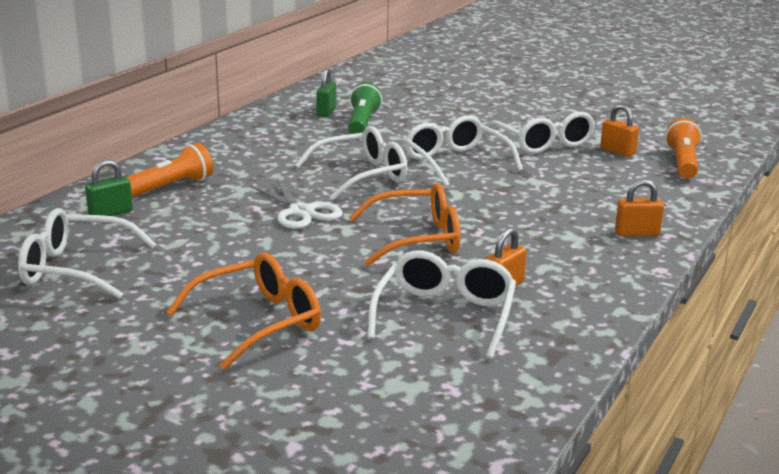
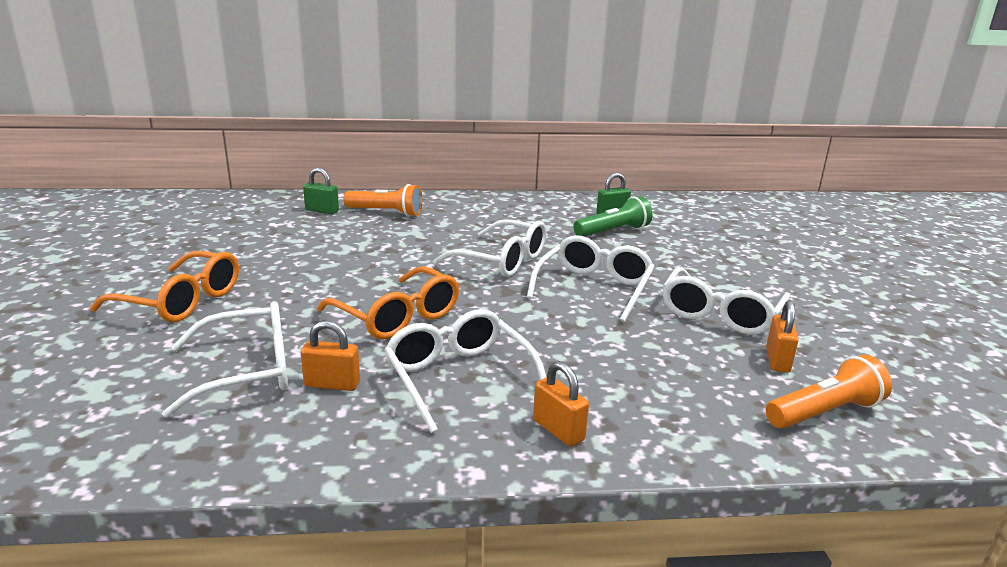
camera: 55 degrees right, 0 degrees up
(77, 269) = (226, 227): white glasses -> white glasses (459, 378)
(301, 212) = (397, 260): white scissors -> none

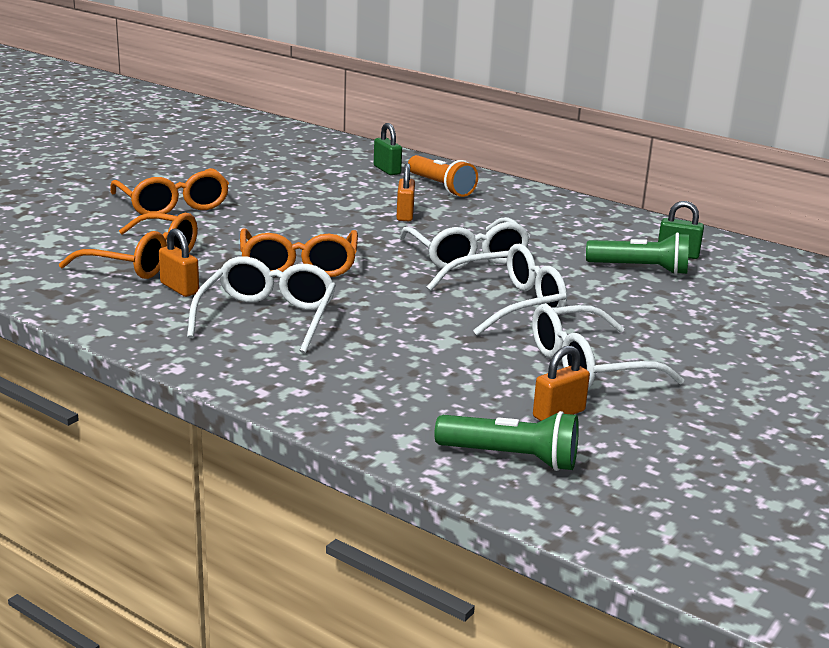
camera: 40 degrees right, 0 degrees up
(246, 371) = (143, 261): white glasses -> orange glasses
(558, 430) = (273, 373): orange padlock -> orange padlock (405, 215)
(825, 412) = (511, 458): orange flashlight -> green flashlight

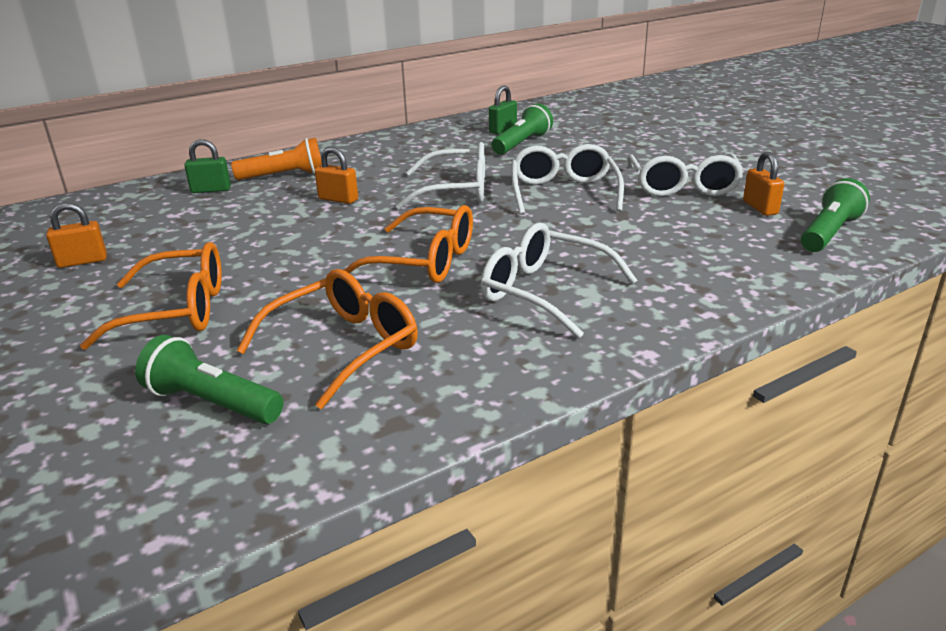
camera: 65 degrees left, 5 degrees up
(62, 239) = (212, 403): none -> green flashlight
(179, 288) = (441, 332): orange padlock -> orange padlock (82, 261)

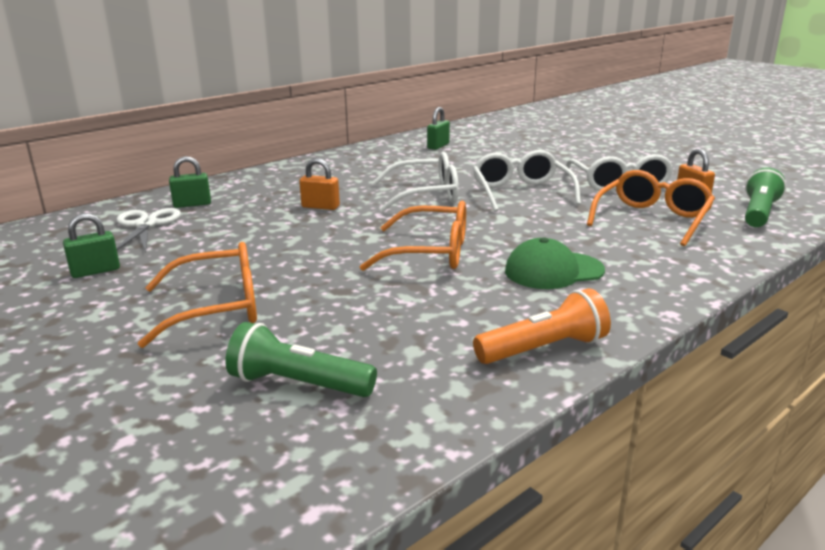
camera: 10 degrees left, 5 degrees down
(82, 261) = (95, 271): orange padlock -> green padlock
(154, 211) = (146, 225): none -> white scissors
(284, 176) = (257, 190): orange flashlight -> orange flashlight (544, 349)
(343, 347) = (397, 328): orange glasses -> orange glasses (652, 219)
(522, 144) = (462, 156): green flashlight -> none
(545, 292) = (553, 271): white glasses -> green cap

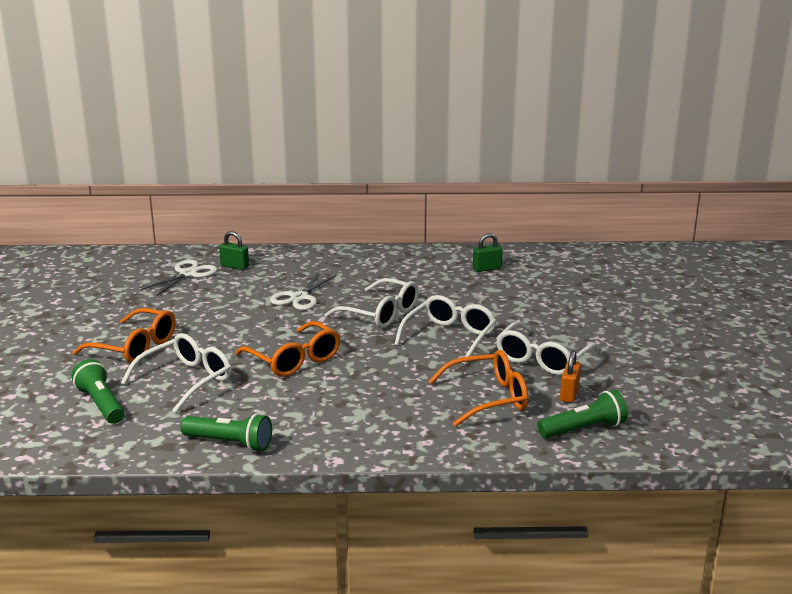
camera: 40 degrees right, 0 degrees up
(95, 271) = (120, 299): green padlock -> none
(320, 207) = (299, 297): orange padlock -> white scissors
(356, 314) = (185, 381): none -> white glasses
(544, 349) = (230, 443): orange flashlight -> green flashlight
(553, 271) = (335, 404): green cap -> none

